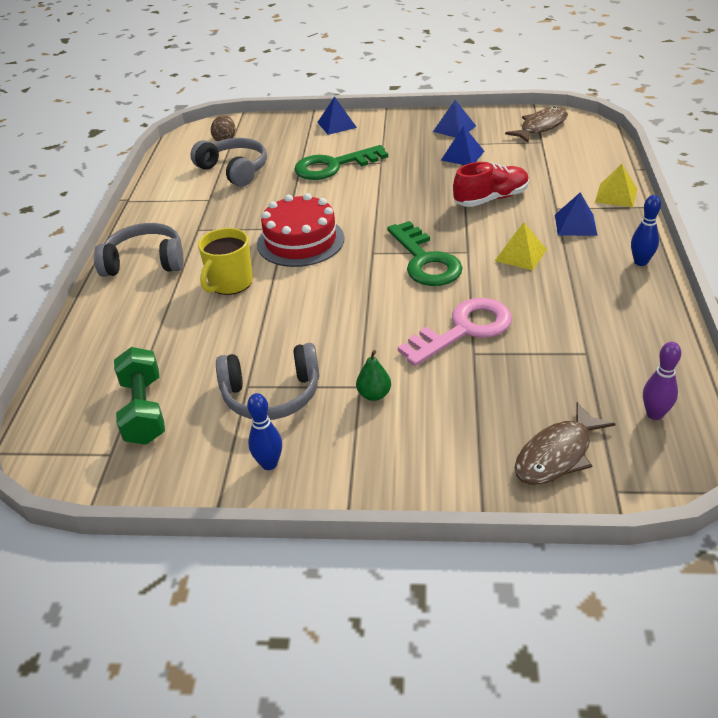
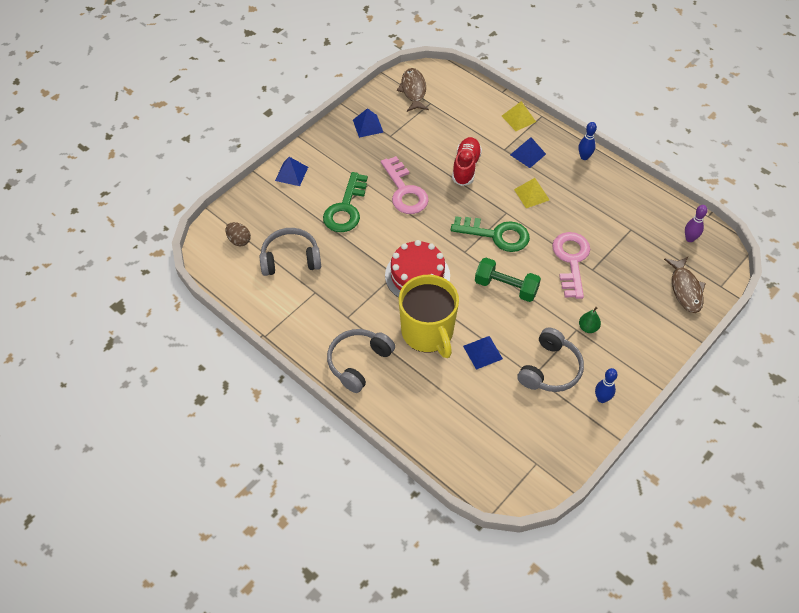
camera: 55 degrees left, 15 degrees up
(144, 410) = (512, 432): green dumbbell -> green dumbbell (506, 287)
(230, 283) = (428, 332): yellow mug -> yellow mug, size x1.62
(402, 183) = (404, 191): none -> pink key
(462, 155) = (405, 145): blue pyramid -> blue pyramid (482, 352)

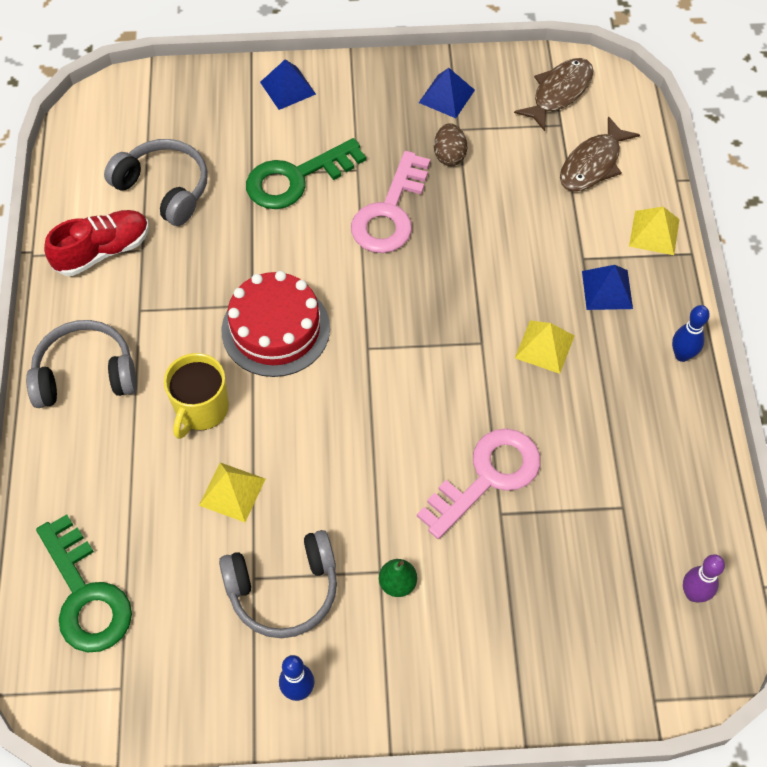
camera: 45 degrees right, 5 degrees up
(239, 240) = (139, 122): brown egg -> brown egg (449, 155)
(428, 332) = (201, 409): yellow mug -> yellow mug, size x0.62
(466, 167) = (503, 242): red shoe -> red shoe (103, 251)
(482, 352) = (232, 492): blue pyramid -> yellow pyramid
(496, 235) = (433, 360): green key -> green key (85, 595)
(506, 287) = (361, 437): green dumbbell -> none
(685, 289) = (596, 656): brown fish -> brown fish (593, 164)

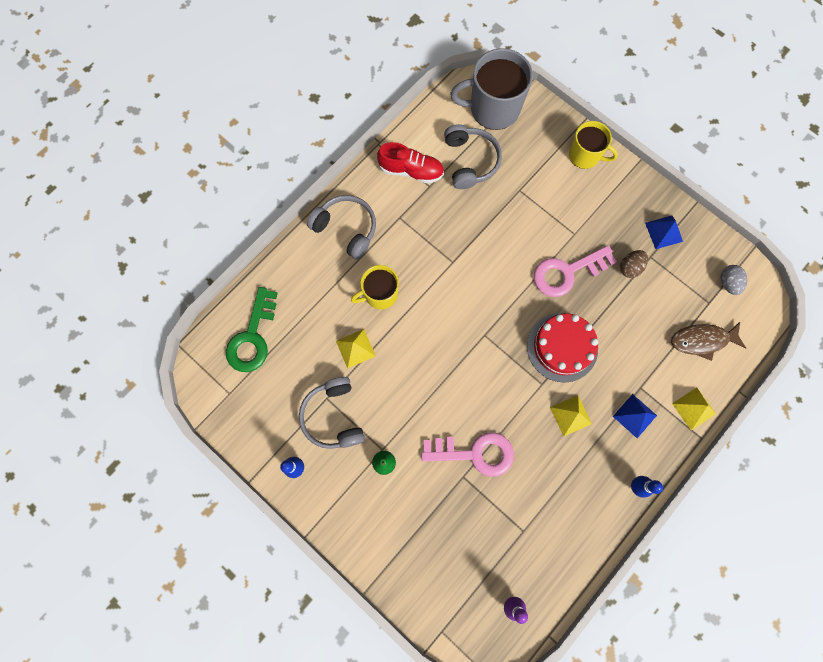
camera: 45 degrees right, 15 degrees up
(136, 118) = (493, 109): none -> grey mug
(275, 329) = (451, 285): red cake -> red cake (562, 347)
(284, 590) = (333, 416): grey headphones -> grey headphones turned 45 degrees clockwise
(288, 88) = (585, 155): blue pyramid -> yellow mug
(296, 178) = (539, 212): green key -> none
(559, 92) = (728, 283): brown fish -> grey egg

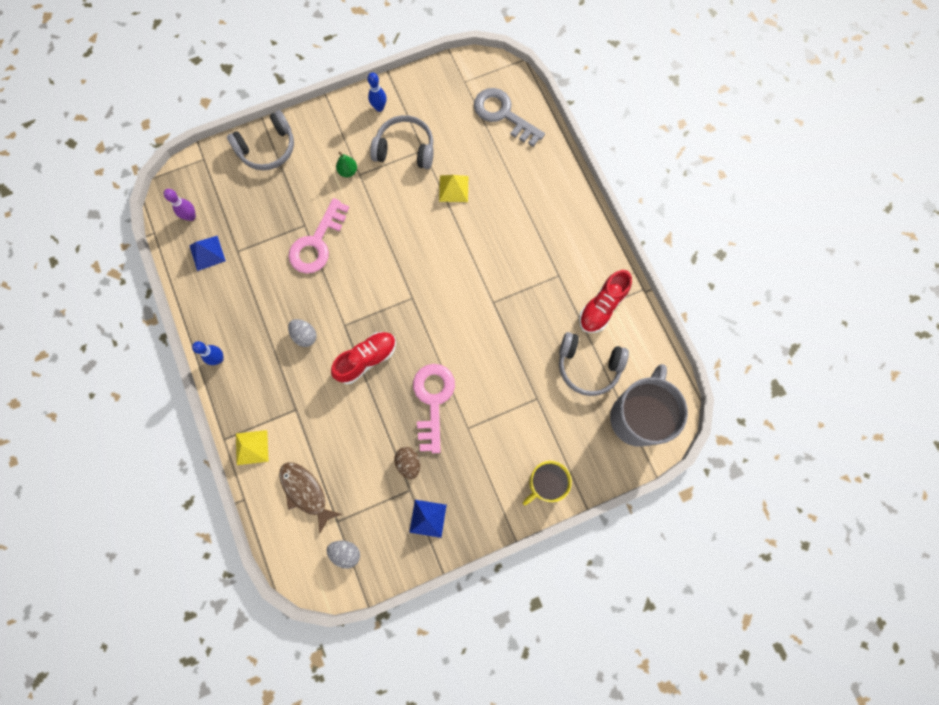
camera: 115 degrees right, 0 degrees up
(252, 337) = (503, 115): green key -> grey key
(346, 229) = (568, 225): grey headphones -> grey headphones (267, 148)
(380, 294) = (492, 228): yellow mug -> none
(562, 347) = (366, 359): red cake -> red shoe
(571, 415) = (305, 336): yellow pyramid -> grey egg
(634, 416) = (274, 390): blue pyramid -> blue pyramid (207, 253)
(702, 340) = (306, 492): brown fish -> brown fish turned 60 degrees counterclockwise

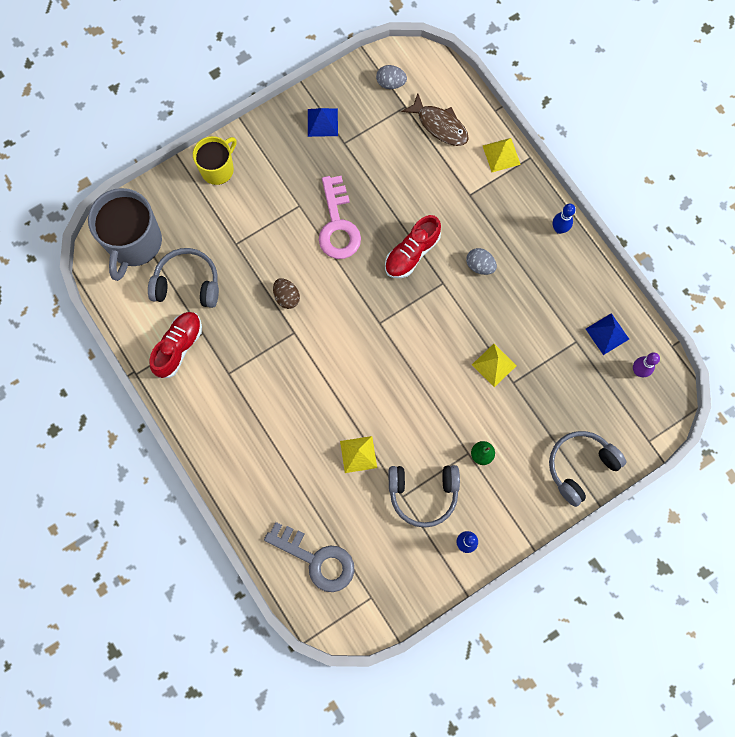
camera: 170 degrees right, 0 degrees up
(317, 243) = (494, 365): pink key -> yellow pyramid
(408, 463) = (350, 165): brown egg -> brown egg (287, 297)

